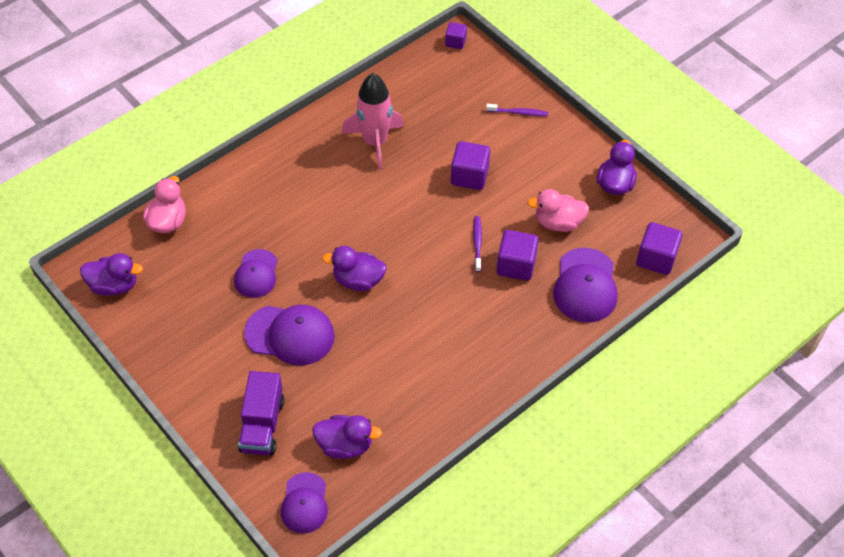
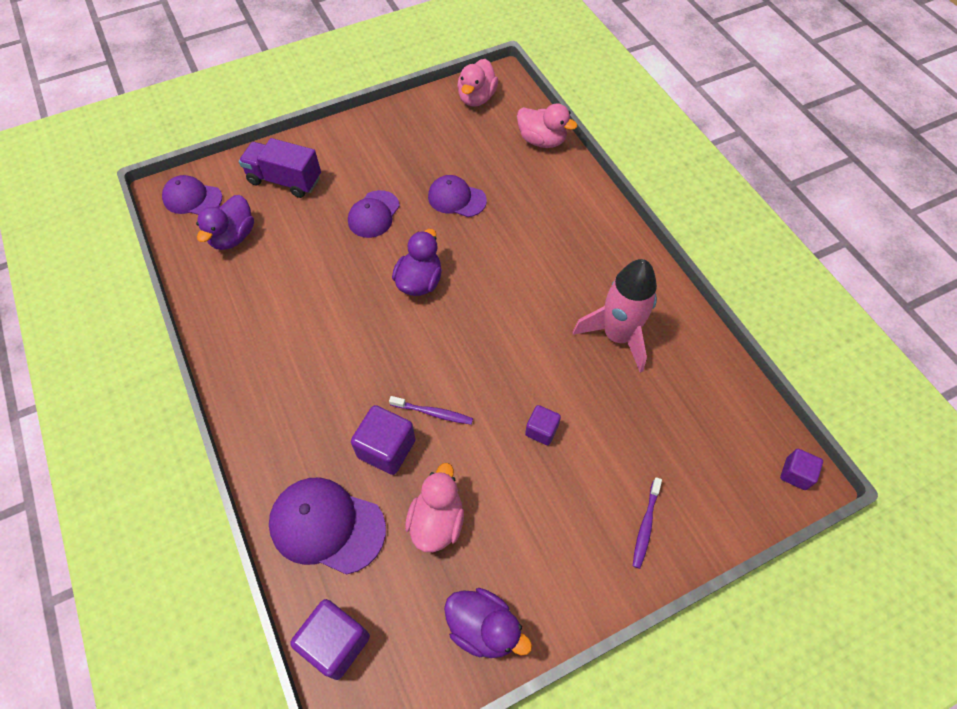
camera: 105 degrees right, 5 degrees up
(114, 285) = (476, 98): purple duck -> pink duck
(290, 335) = (374, 214): purple cap -> purple cap, size x0.66
(469, 176) = (541, 430): purple cube -> purple cube, size x0.59

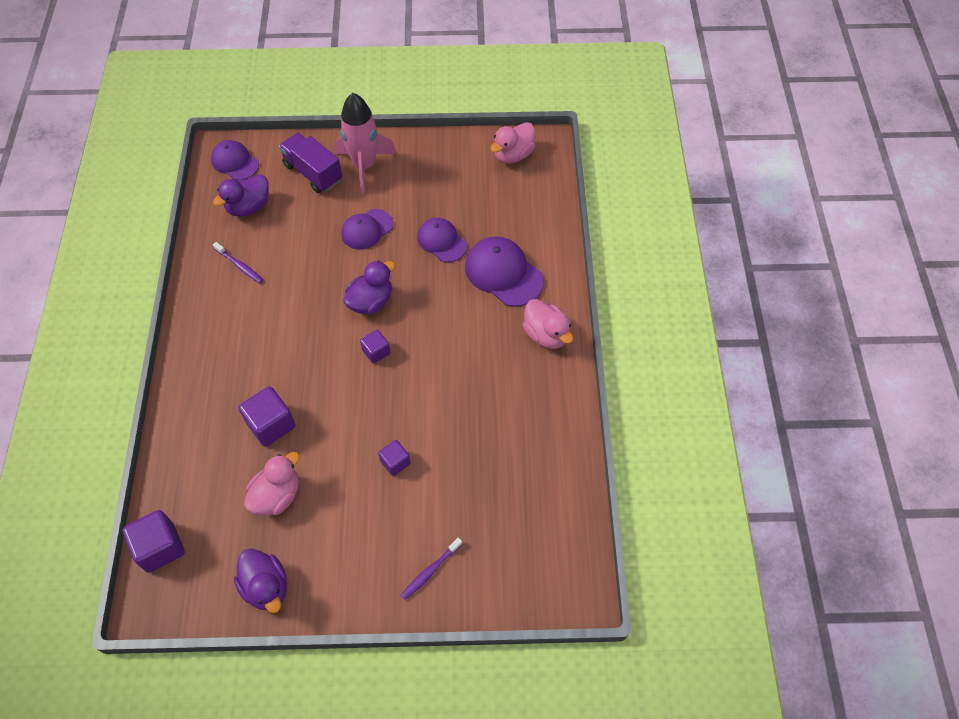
camera: 25 degrees right, 0 degrees up
(327, 526) = (198, 462): purple cap -> purple cap (503, 273)
(433, 413) = (321, 412): purple toothbrush -> purple toothbrush (240, 266)
(542, 140) = (546, 215): pink duck -> pink duck (546, 334)
(617, 336) = (504, 412): pink rocket -> pink rocket (365, 165)
(795, 474) = (578, 588): purple cube -> purple cube (376, 352)

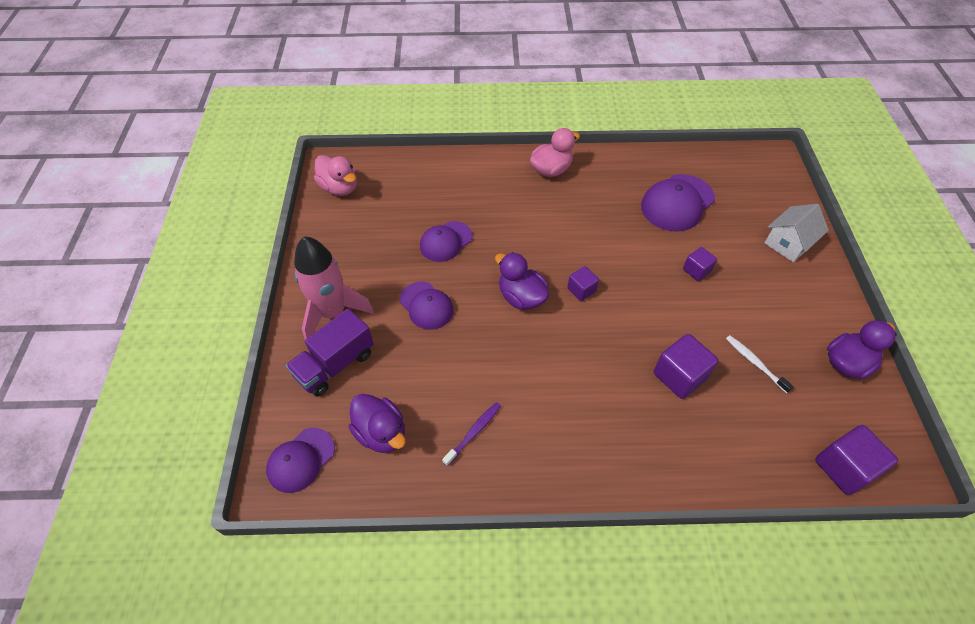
camera: 90 degrees left, 5 degrees down
(277, 495) = (755, 363): pink duck -> white toothbrush
(430, 571) = (788, 243): purple toothbrush -> white house
(503, 273) = (485, 196): purple cap -> purple cap (677, 203)

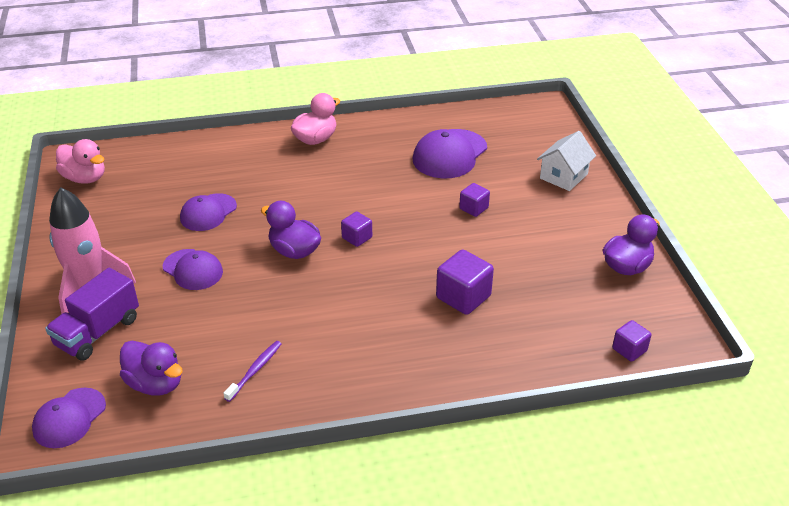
camera: 10 degrees left, 15 degrees down
(755, 363) = (537, 277): white toothbrush -> none
(844, 467) = (629, 350): purple cube -> purple cube, size x0.59

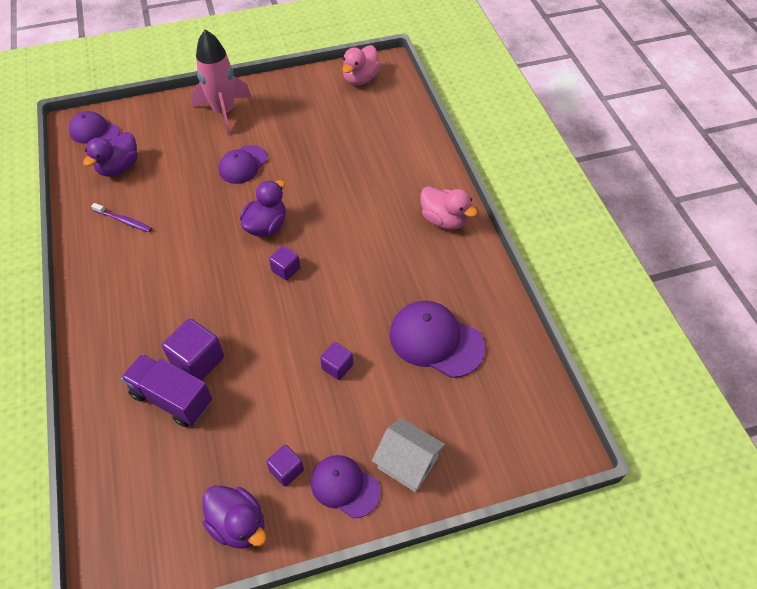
camera: 85 degrees right, 15 degrees up
(98, 332) = (175, 127): purple truck -> purple truck (172, 398)
(208, 212) = (318, 161): purple cap -> purple cap (344, 486)
(629, 350) = (109, 514): purple cube -> purple cube (286, 470)

